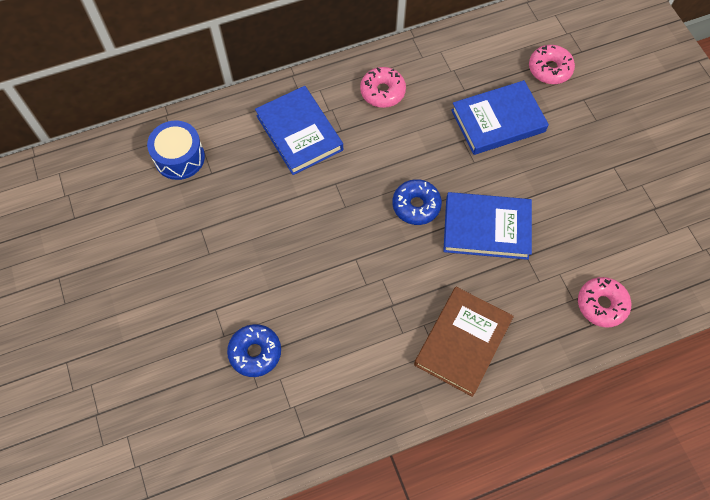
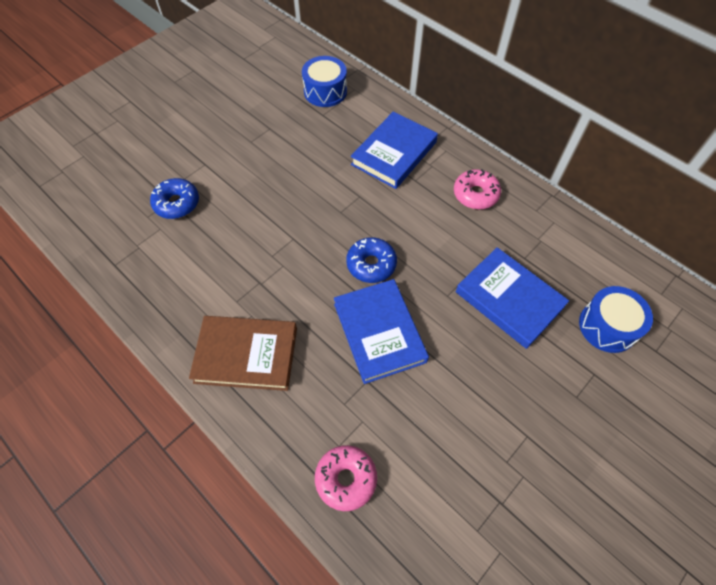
camera: 65 degrees right, 5 degrees down
(549, 69) = (607, 326): pink donut -> blue drum

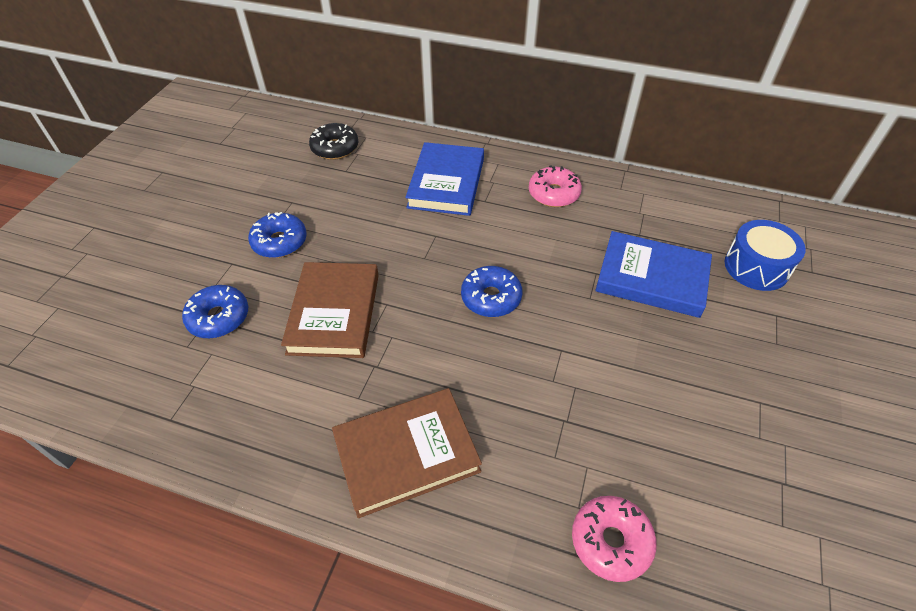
camera: 25 degrees left, 10 degrees down
(245, 159) = (280, 242): none -> blue donut
(253, 231) = (334, 313): none -> brown book
(325, 91) = (335, 148): blue drum -> black donut
(379, 332) = (544, 363): blue book -> none

